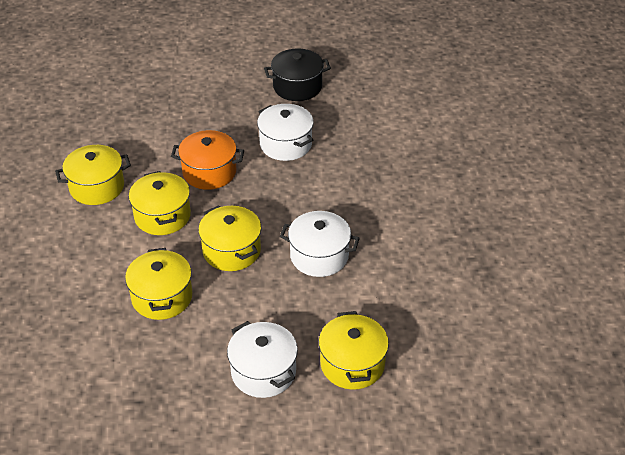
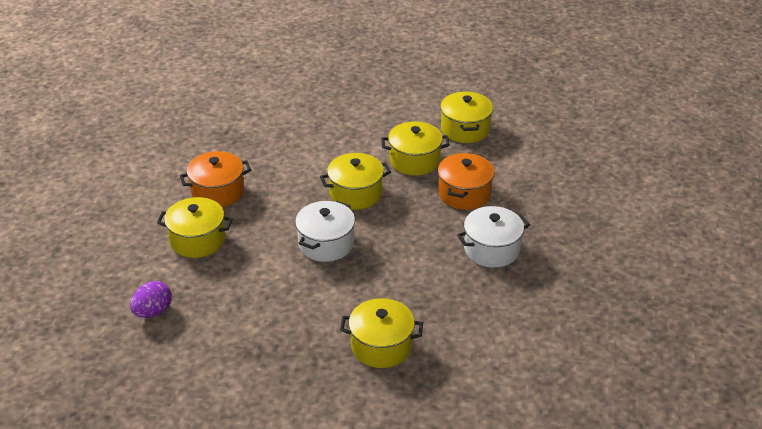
camera: 105 degrees right, 5 degrees down
(162, 297) = (320, 151): yellow pot -> yellow pot (381, 346)
(263, 372) = (218, 192): white pot -> orange pot
(297, 87) = (590, 275): black pot -> none
(473, 366) = (153, 312): none -> purple egg

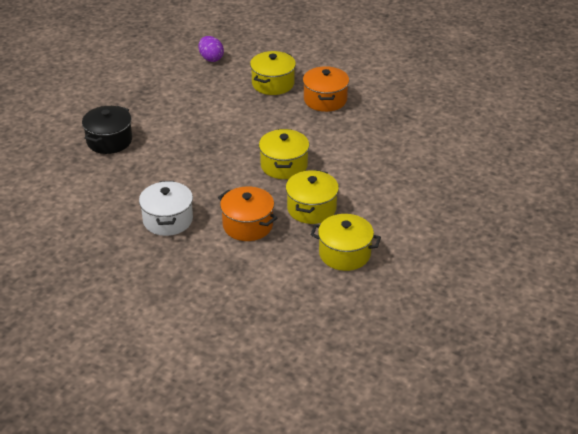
camera: 110 degrees right, 0 degrees up
(326, 244) = (231, 138): white pot -> none
(381, 346) = (109, 141): yellow pot -> black pot

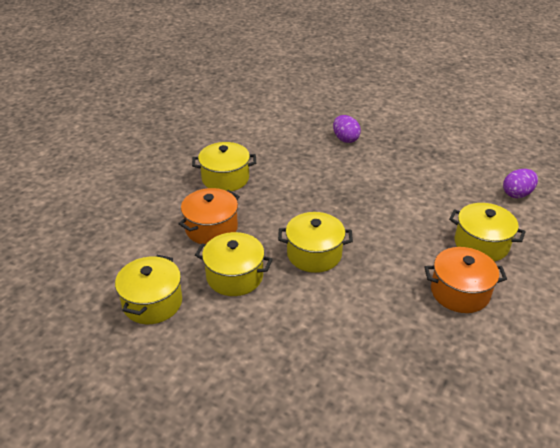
camera: 90 degrees right, 0 degrees up
(109, 141) = (345, 139): black pot -> purple egg
(168, 220) = (225, 178): white pot -> yellow pot

